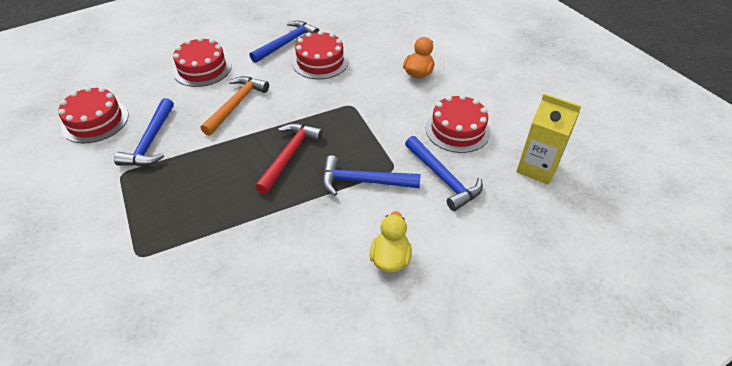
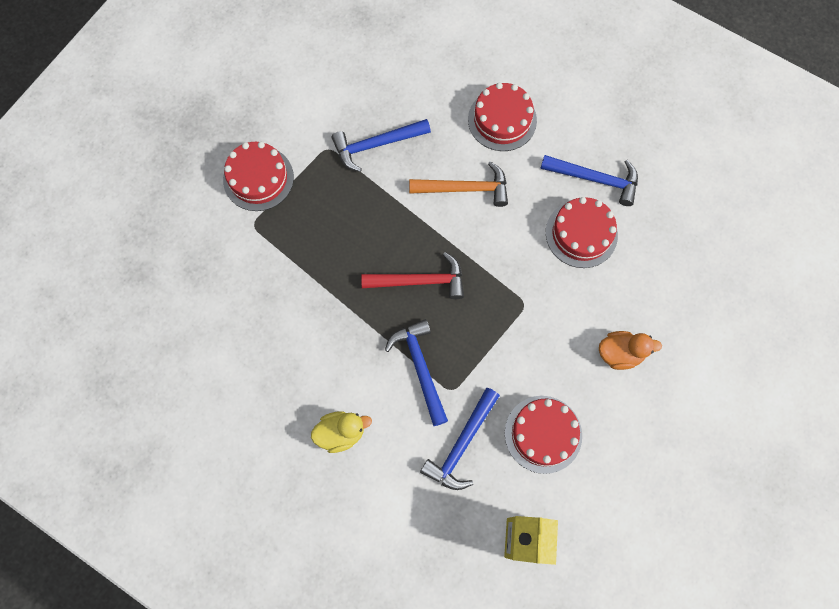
camera: 65 degrees right, 25 degrees up
(95, 121) = (377, 77): red cake -> red cake (258, 178)

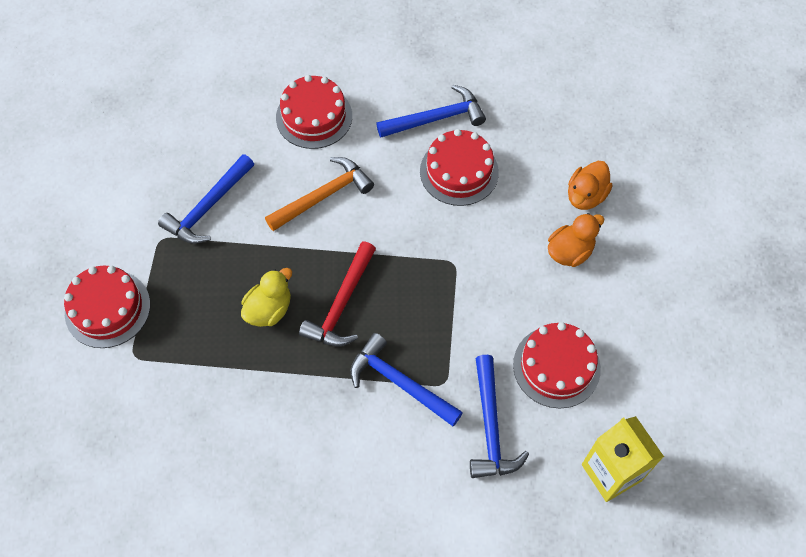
camera: 35 degrees left, 10 degrees down
(341, 433) = (367, 495): yellow duck -> yellow duck (269, 309)
(420, 281) = (341, 304): red hammer -> red hammer turned 150 degrees clockwise
(667, 317) = (585, 196): none -> orange duck

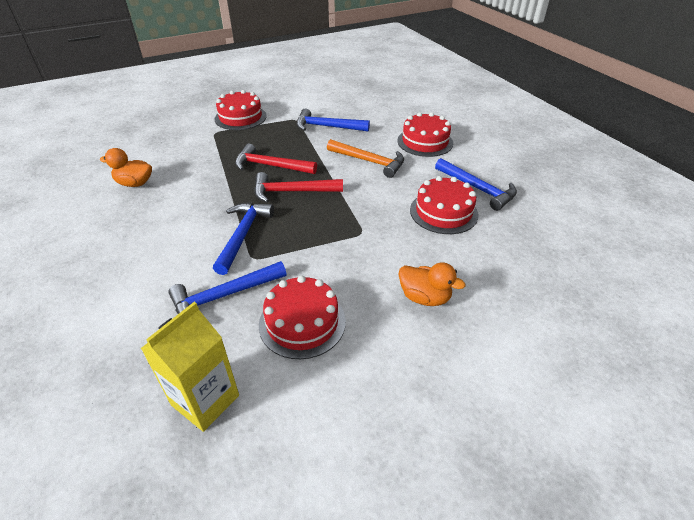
camera: 65 degrees right, 20 degrees down
(269, 309) = (270, 166): yellow duck -> red hammer
(585, 196) = (490, 291): orange duck -> orange duck (135, 183)

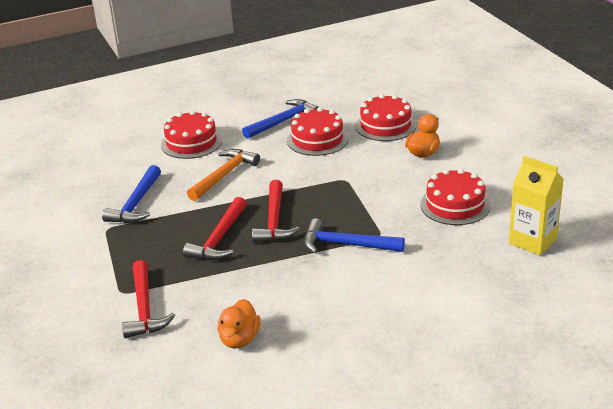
camera: 85 degrees left, 10 degrees down
(192, 142) = (144, 308): none -> red hammer
(224, 296) = (429, 246): blue hammer -> none
(240, 117) = (84, 274): red cake -> red cake (385, 125)

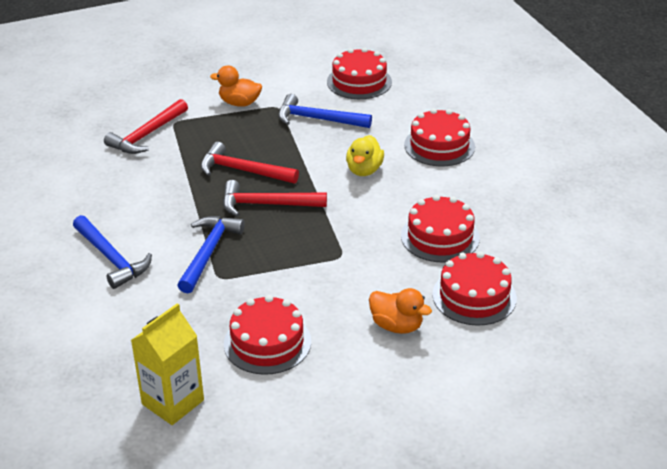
camera: 90 degrees right, 5 degrees up
(73, 185) = (359, 82): none -> red cake
(144, 308) = (146, 135): red hammer -> red hammer turned 45 degrees counterclockwise
(224, 175) = (364, 170): orange hammer -> yellow duck
(239, 339) = (83, 186): orange duck -> orange duck (239, 103)
(283, 121) = (488, 210): blue hammer -> blue hammer (111, 258)

